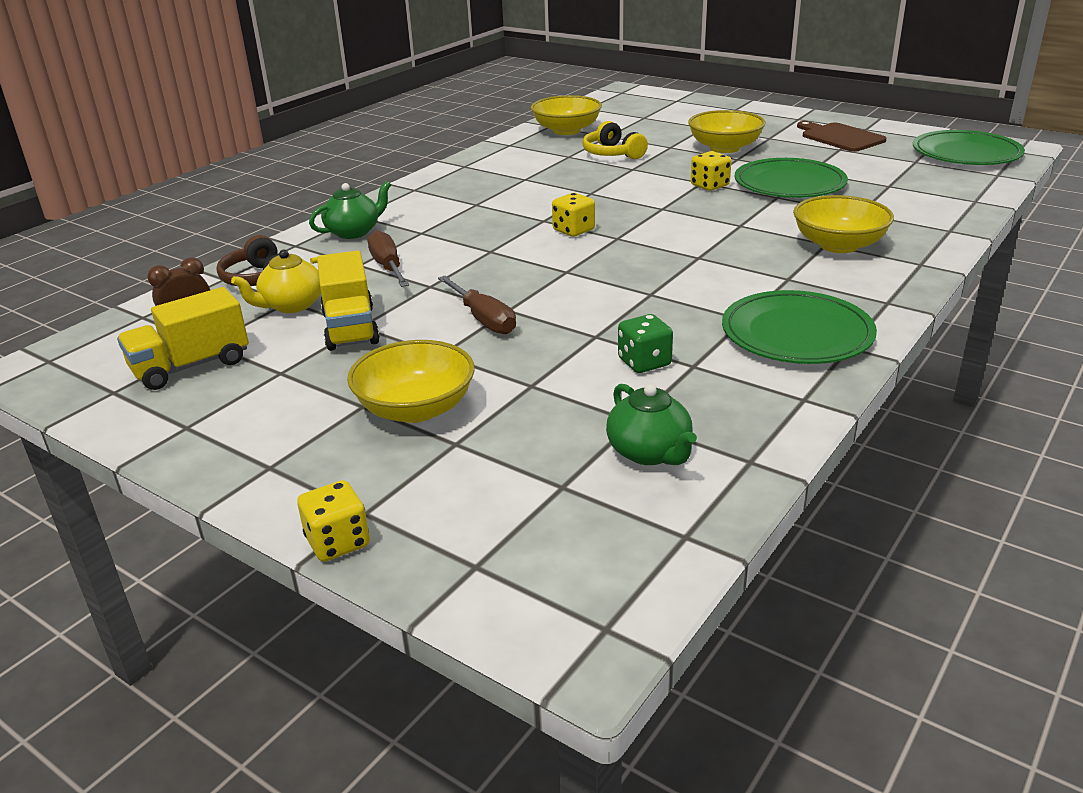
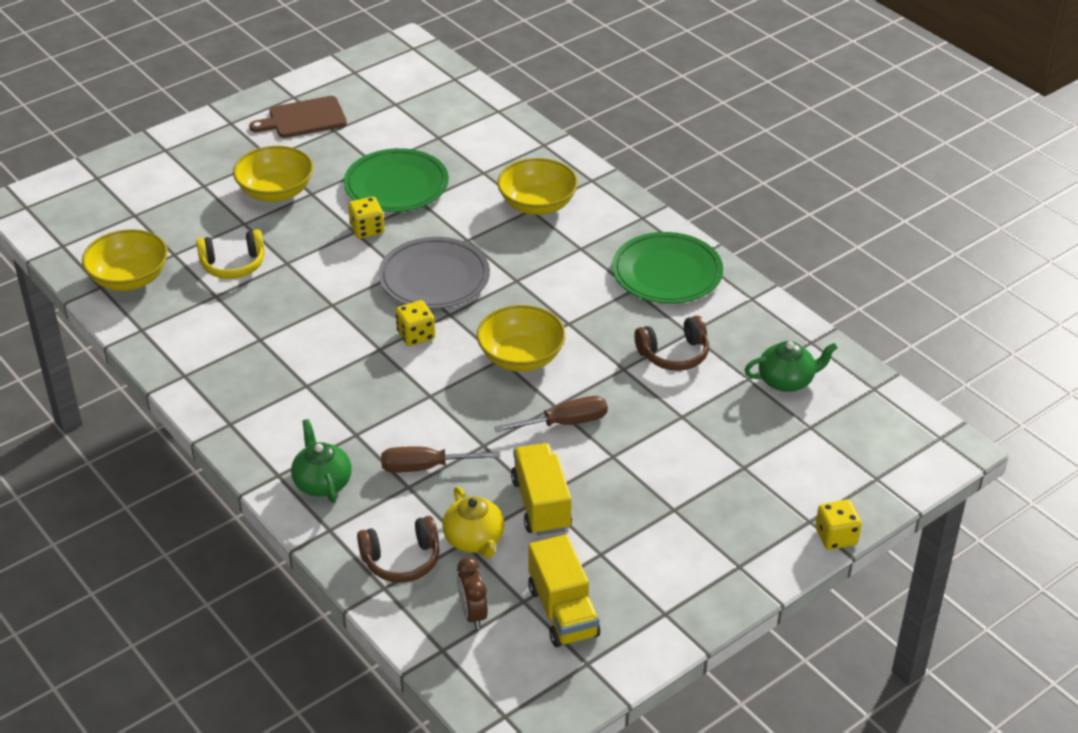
camera: 75 degrees left, 10 degrees up
(351, 328) = (541, 504): yellow truck -> yellow truck turned 105 degrees counterclockwise
(416, 408) = (690, 481): yellow bowl -> yellow bowl (521, 357)
(644, 362) = (674, 354): green dice -> brown headphones
(666, 222) = (434, 278): none -> grey plate
(966, 153) = (398, 73): green plate -> none

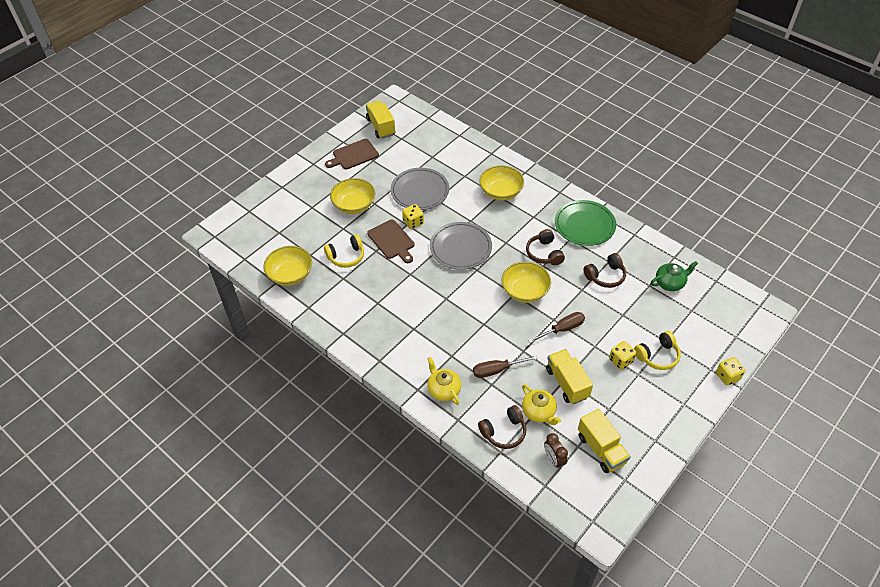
camera: 10 degrees left, 10 degrees up
(320, 252) = (392, 241): none -> brown cutting board
(322, 482) = (443, 390): green teapot -> yellow teapot
(366, 83) = (381, 127): none -> yellow truck
(396, 185) = (420, 191): green plate -> grey plate
(416, 335) = (463, 286): yellow dice -> yellow dice (621, 360)
(578, 305) = (544, 253): none -> brown headphones
(720, 487) = (657, 356): none -> yellow headphones

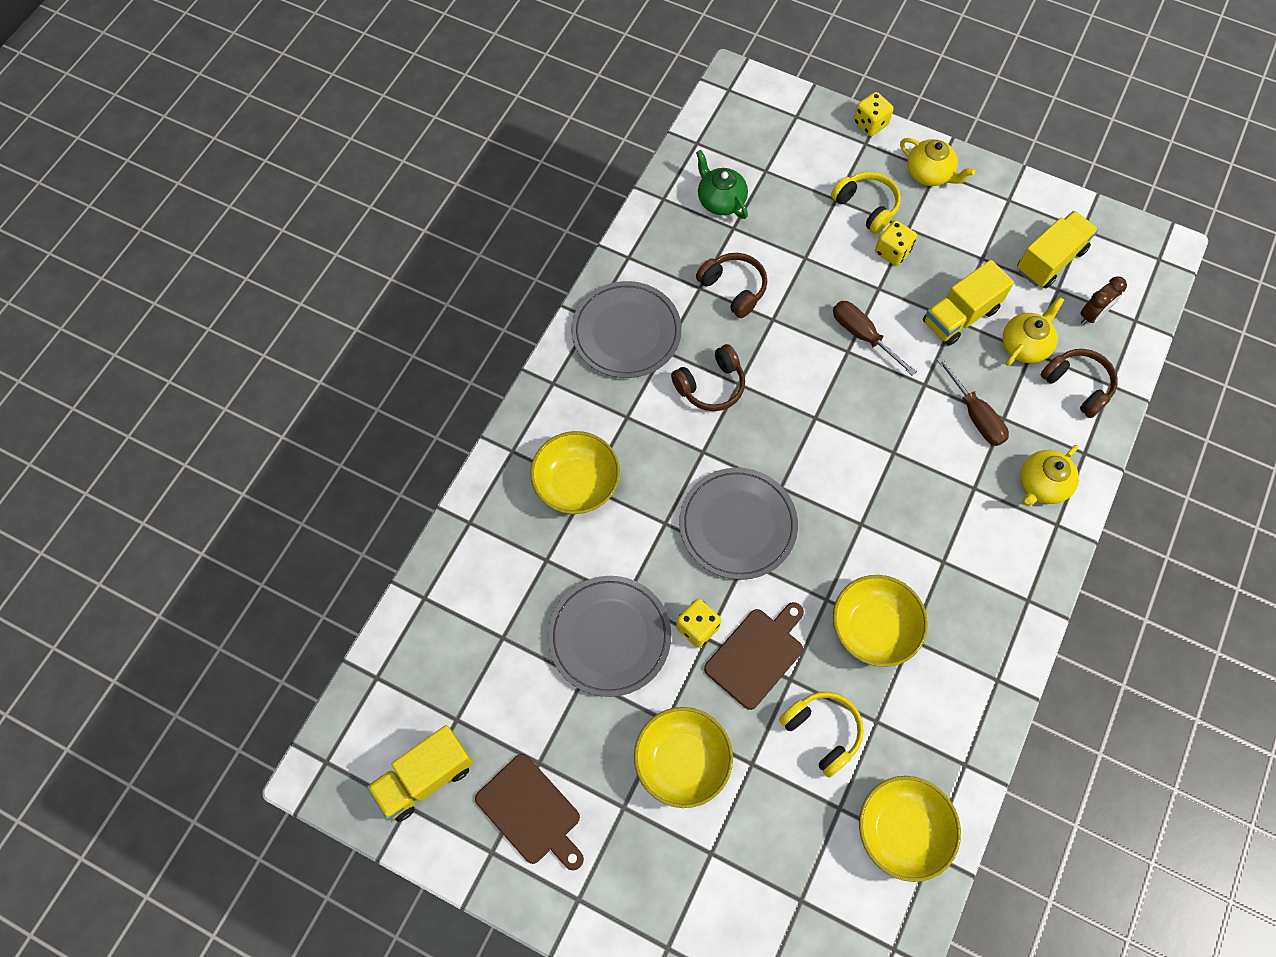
camera: 105 degrees left, 15 degrees up
(525, 291) = (804, 402): yellow bowl -> yellow bowl (873, 628)
(584, 225) = (626, 332): green plate -> grey plate
(681, 399) = (929, 174): none -> yellow teapot

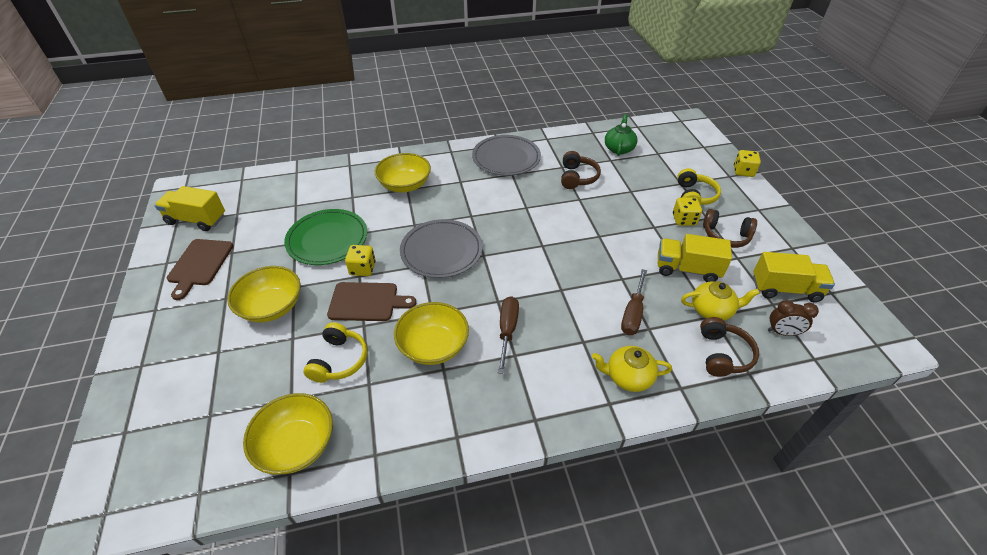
camera: 50 degrees right, 20 degrees down
(609, 637) = (327, 239): grey plate -> green plate
(710, 385) = (512, 198): brown headphones -> brown headphones (725, 236)
(862, 335) = (616, 236): brown screwdriver -> brown screwdriver (507, 330)
(929, 174) = (752, 208): yellow teapot -> none

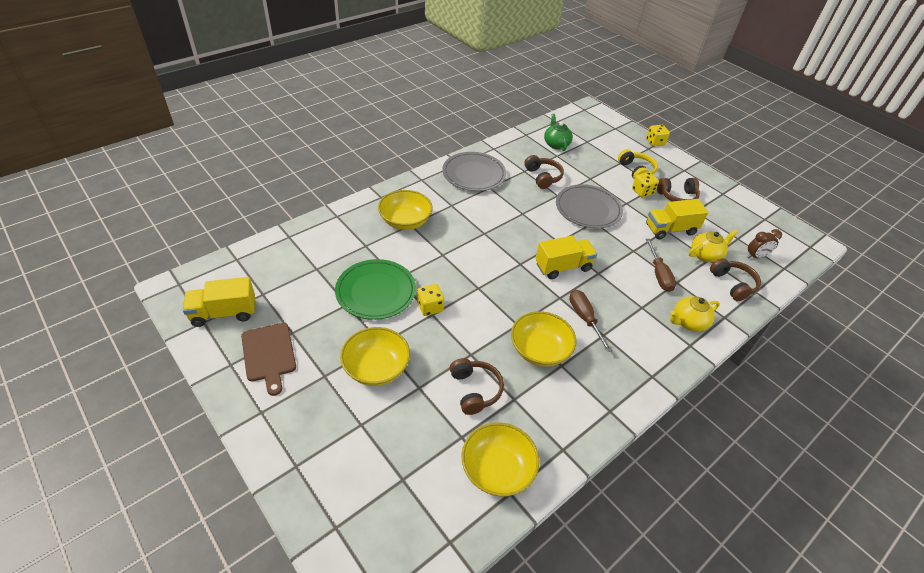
camera: 30 degrees left, 0 degrees up
(339, 360) = (474, 390): yellow headphones -> brown headphones
(367, 302) = (457, 334): brown cutting board -> none
(441, 251) = (484, 271): grey plate -> grey plate (588, 209)
(785, 289) = (738, 225): yellow truck -> yellow truck (563, 267)

